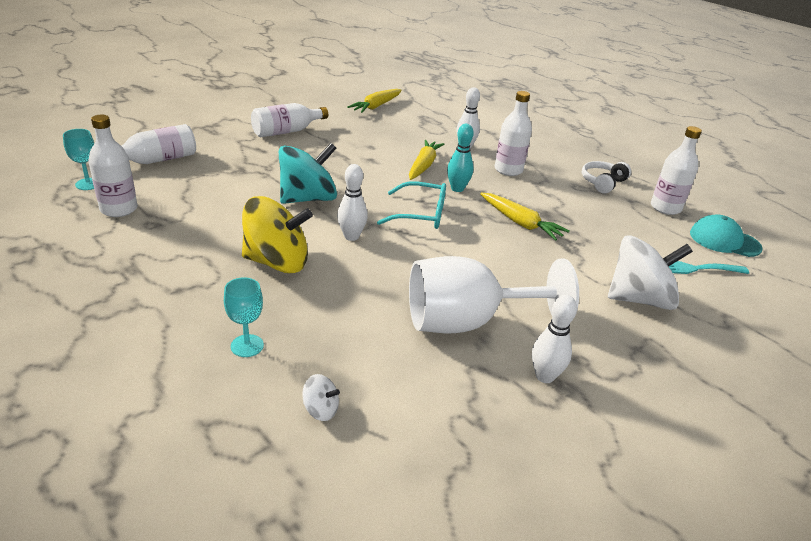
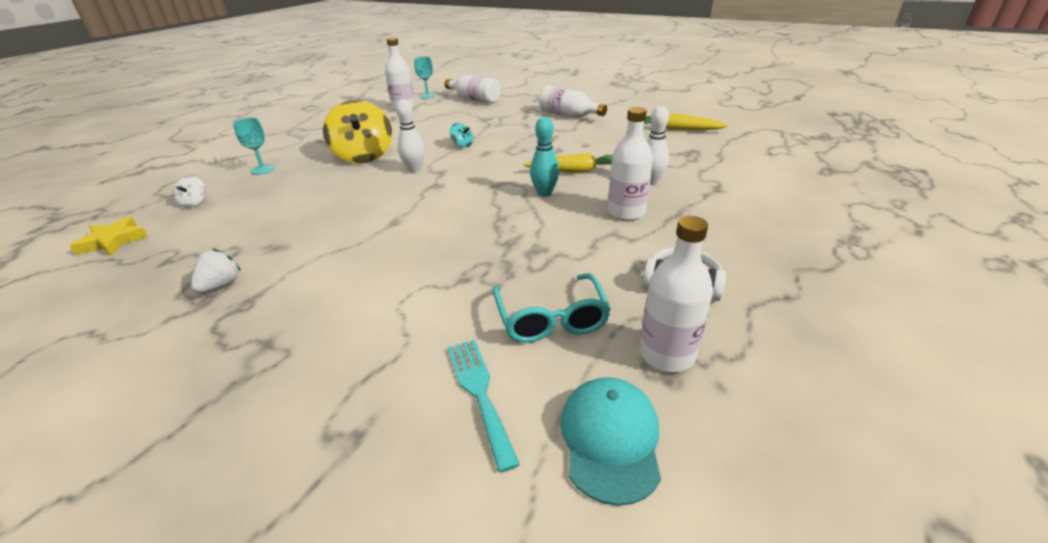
camera: 75 degrees right, 0 degrees up
(308, 198) = (462, 145): turquoise spinning top -> turquoise spinning top, size x0.42
(398, 483) = (113, 241): none -> yellow star
(420, 214) = (474, 187): turquoise glasses -> turquoise glasses (551, 318)
(467, 322) = (301, 236): white goblet -> none
(520, 223) = (501, 237): yellow carrot -> none
(544, 376) = (221, 285): white bowling pin -> white strawberry
(639, 299) = (372, 339): white spinning top -> none

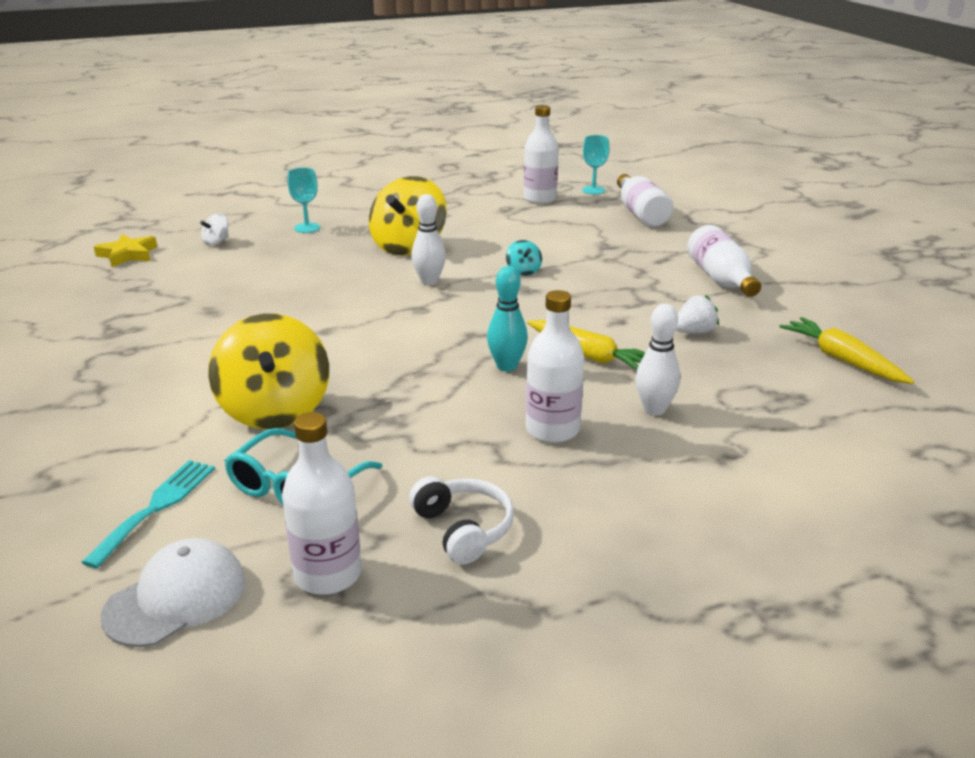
camera: 40 degrees right, 5 degrees down
(221, 285) = (136, 326): white strawberry -> white strawberry (694, 332)
(447, 282) = (275, 409): none -> yellow spinning top
(610, 439) = (176, 598): turquoise cap -> white cap

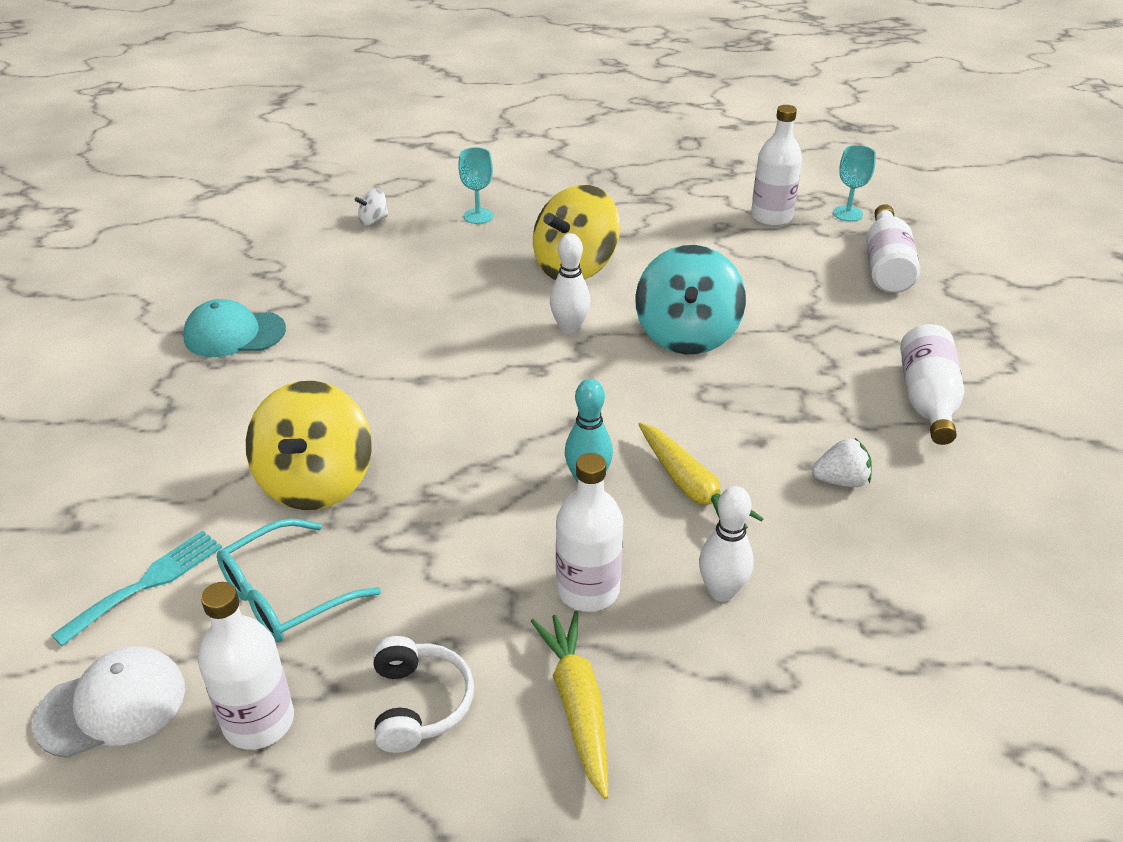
camera: 20 degrees right, 10 degrees up
(128, 255) = (277, 222): yellow star -> none
(133, 330) = (234, 334): none -> turquoise cap
(523, 271) = (687, 334): turquoise spinning top -> turquoise spinning top, size x2.36
(842, 360) = (1008, 573): yellow carrot -> yellow carrot (577, 705)

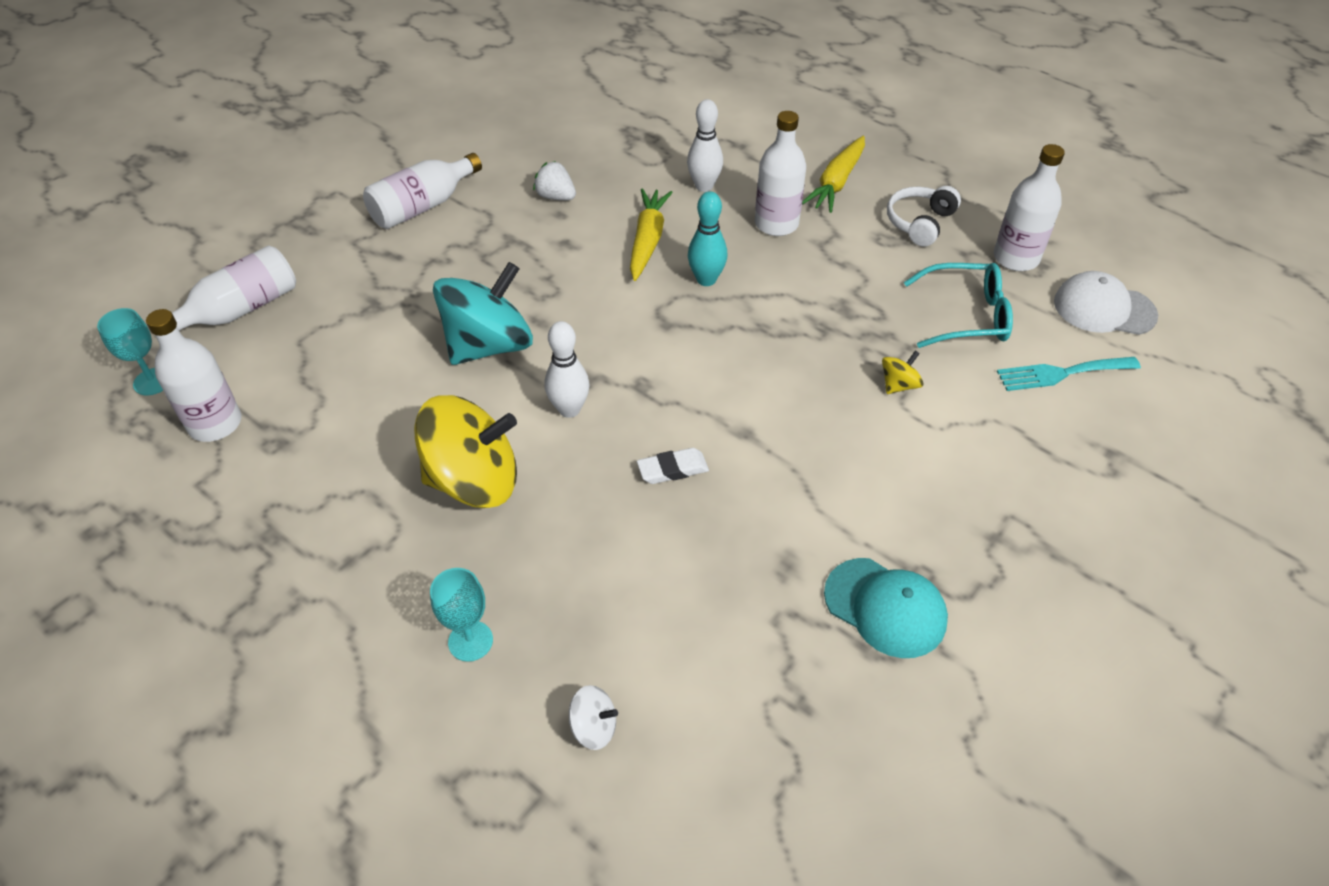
camera: 140 degrees left, 10 degrees up
(316, 481) = (899, 385): yellow spinning top -> yellow spinning top, size x0.42
(452, 333) = (672, 469): none -> white eraser

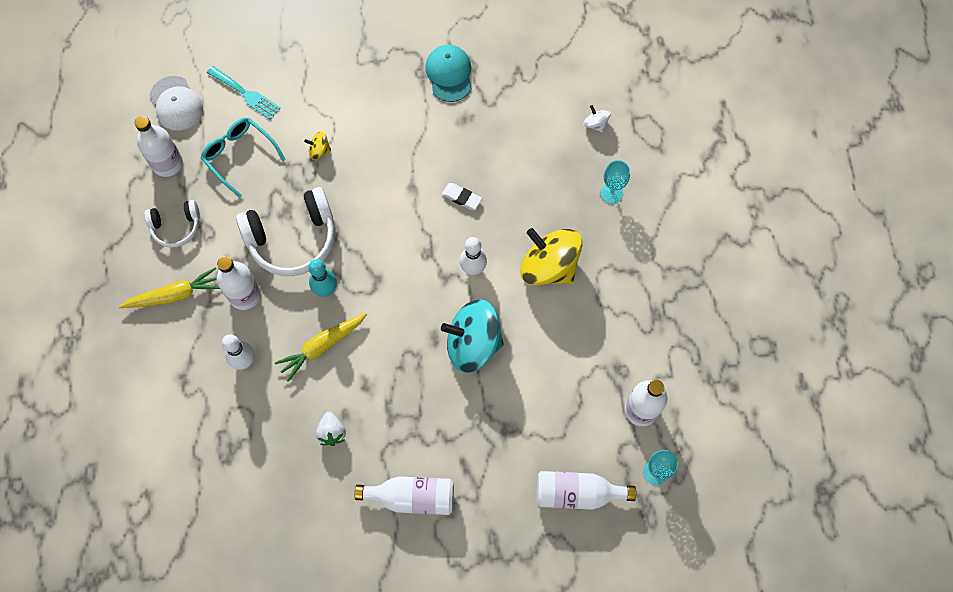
camera: 135 degrees left, 20 degrees up
(800, 292) = (293, 239): none -> white headphones

